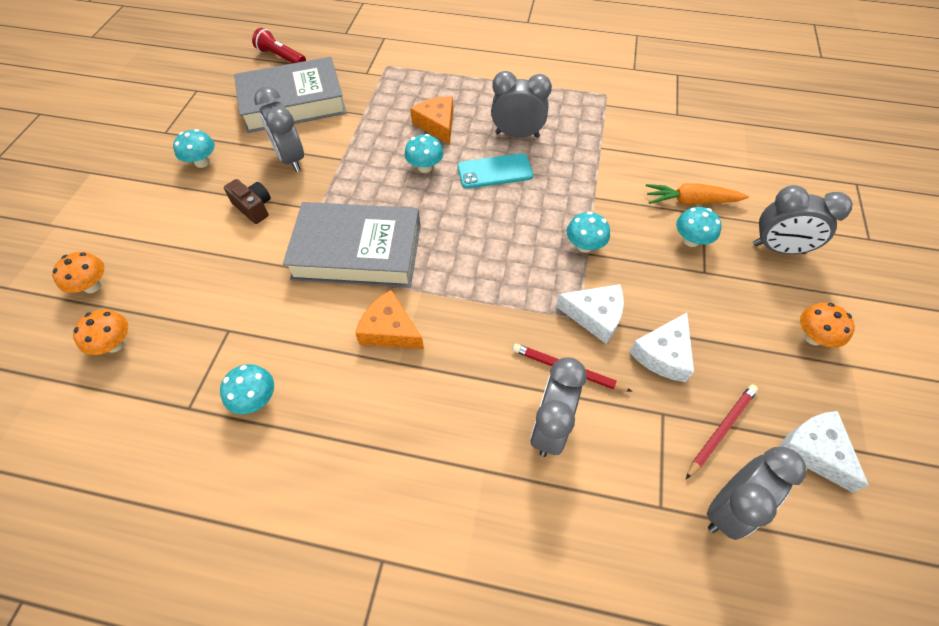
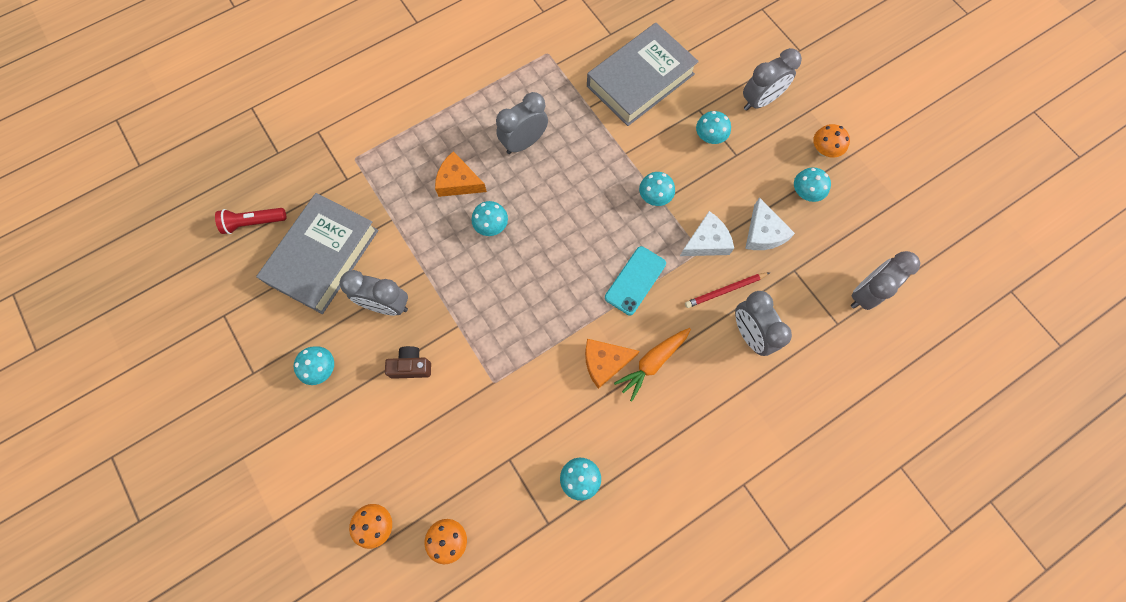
camera: 45 degrees left, 15 degrees up
(357, 251) = (523, 331): grey book -> grey book (640, 80)
(495, 171) = (542, 188): turquoise phone -> turquoise phone (635, 280)
(691, 201) = (683, 105): orange carrot -> orange carrot (652, 362)
(721, 430) = (828, 253): red pencil -> none
(728, 507) = (865, 293): grey clock -> grey clock turned 135 degrees counterclockwise
(750, 356) = (805, 193): none -> turquoise mushroom
(814, 451) = (876, 223): white cheese -> none

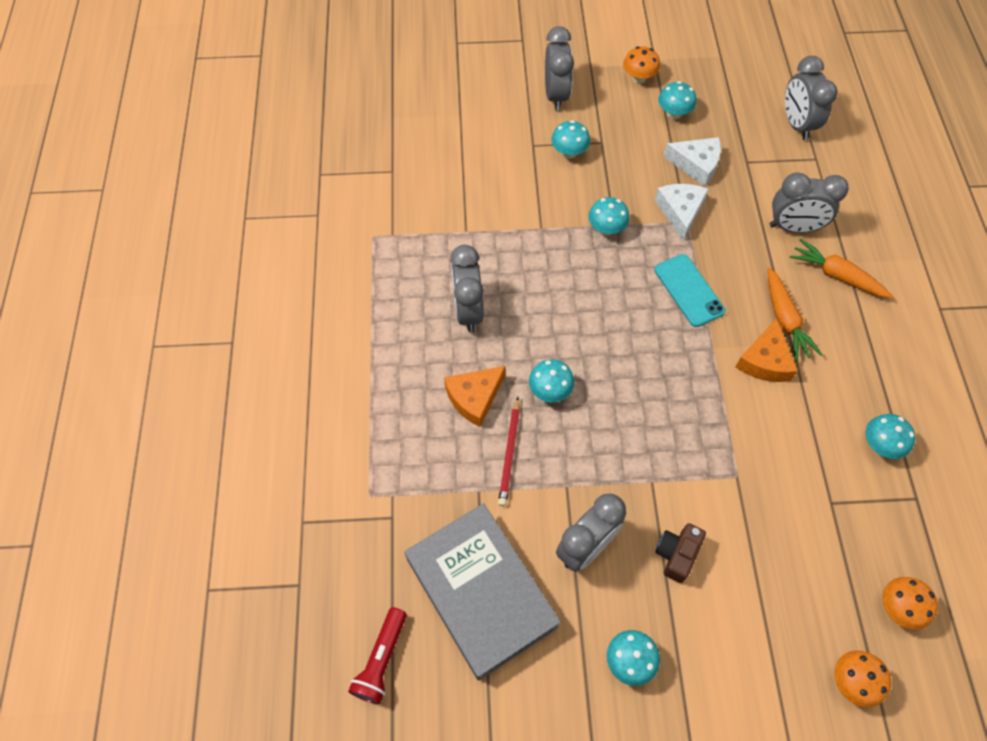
camera: 60 degrees left, 10 degrees down
(640, 80) = (466, 174): grey book -> none
(722, 386) = (836, 275): none -> orange carrot
(725, 290) = (739, 223): red pencil -> red pencil (509, 453)

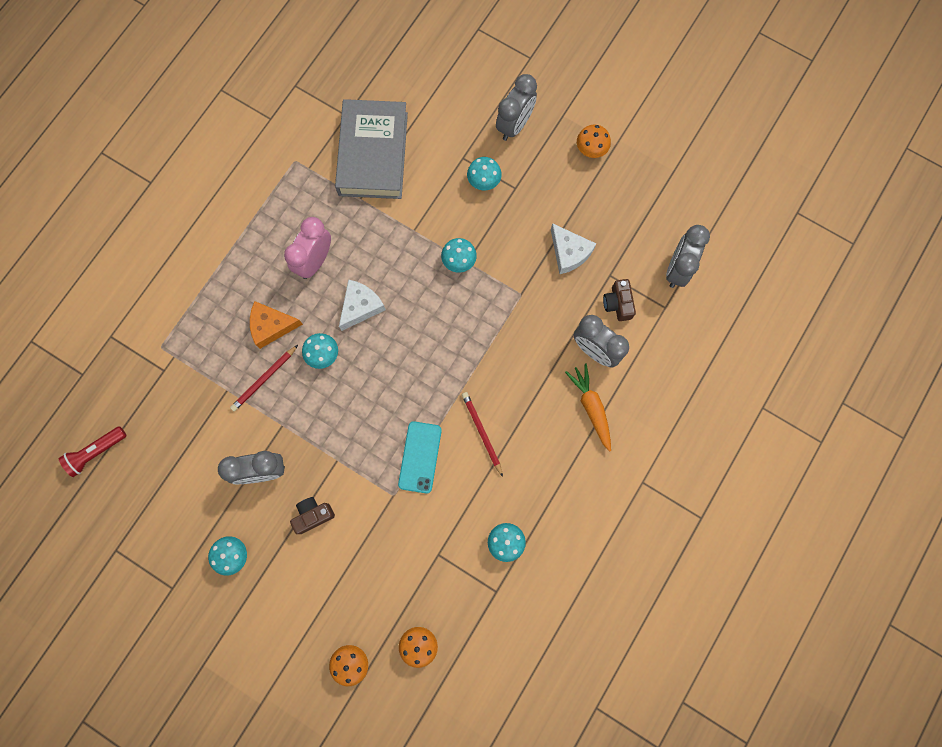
camera: 35 degrees right, 15 degrees up
(468, 311) = (315, 261): grey clock -> pink clock
(481, 592) = (180, 454): grey book -> grey book (373, 154)
(673, 113) = (590, 198): turquoise mushroom -> none
(680, 212) = (523, 283): white cheese -> white cheese (360, 306)
(689, 290) = (476, 347): turquoise phone -> turquoise phone (420, 457)
(764, 361) = (482, 432): orange cheese -> red pencil
(775, 179) = (618, 303): none -> brown camera
(785, 320) = (523, 414): orange carrot -> none

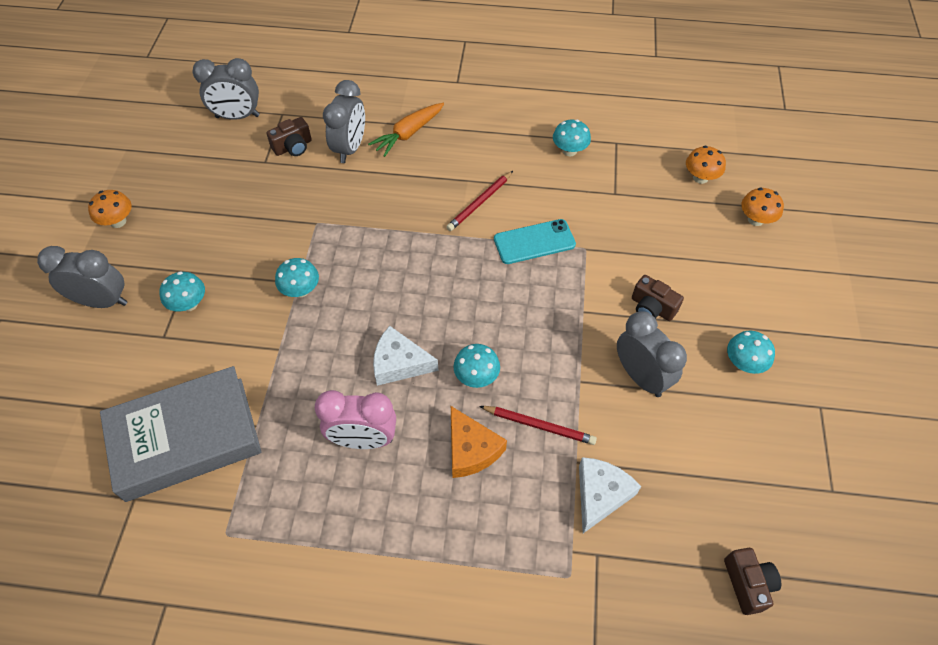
camera: 115 degrees left, 20 degrees down
(96, 452) = (747, 583): red flashlight -> brown camera
(569, 252) = (252, 200): white cheese -> white cheese (600, 495)

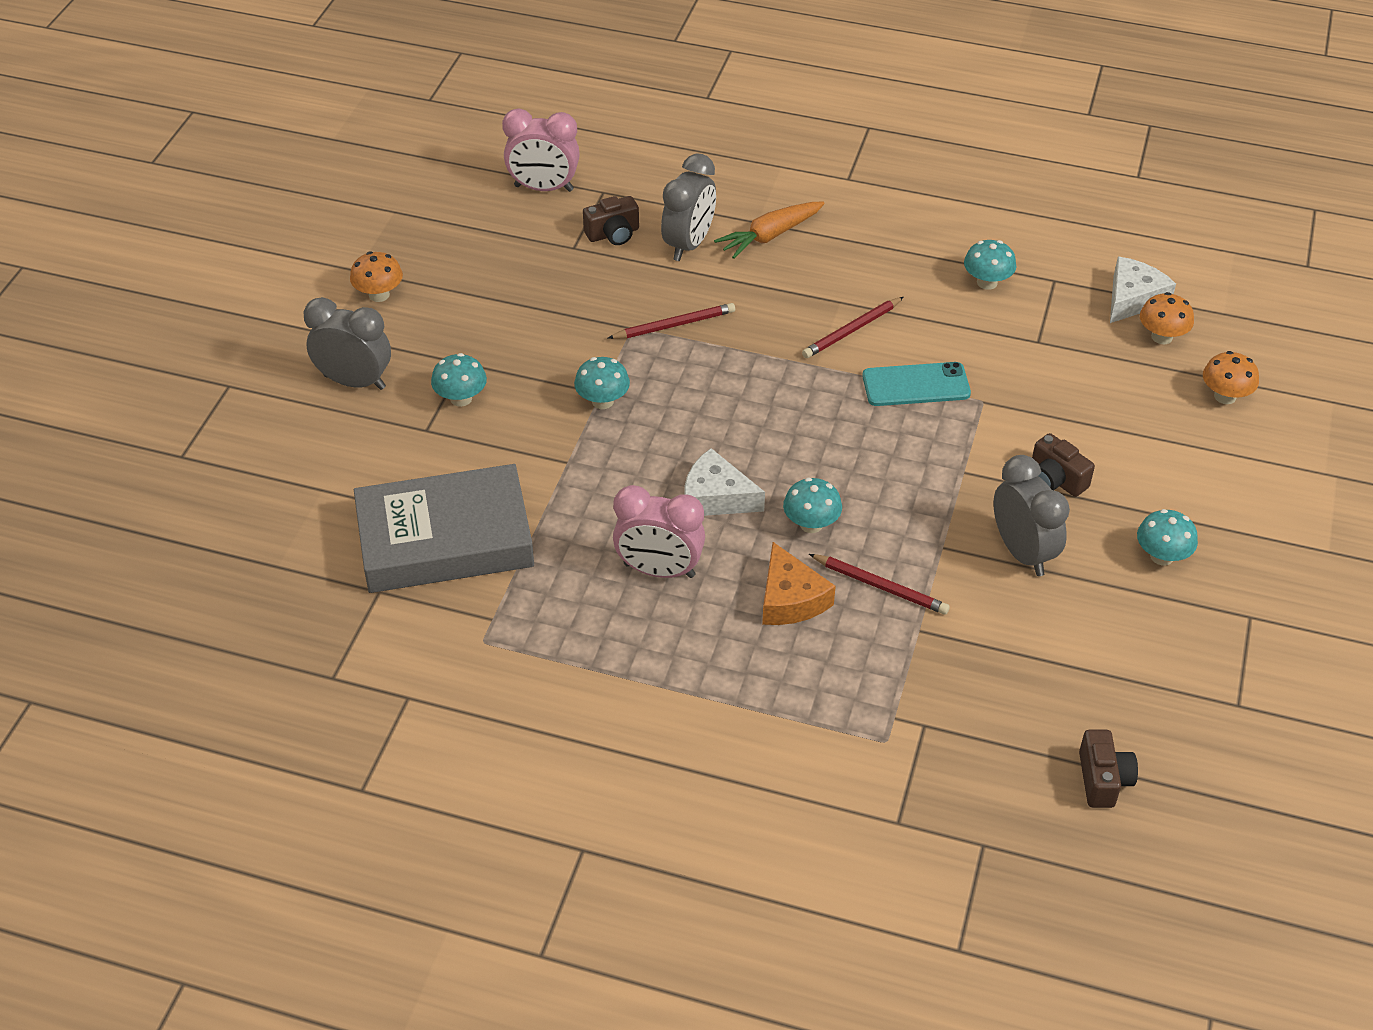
camera: 10 degrees right, 10 degrees down
(237, 116) = (544, 188): grey clock -> pink clock
(347, 216) = (674, 325): none -> red pencil
(600, 495) = (942, 667): white cheese -> white cheese (1133, 299)

